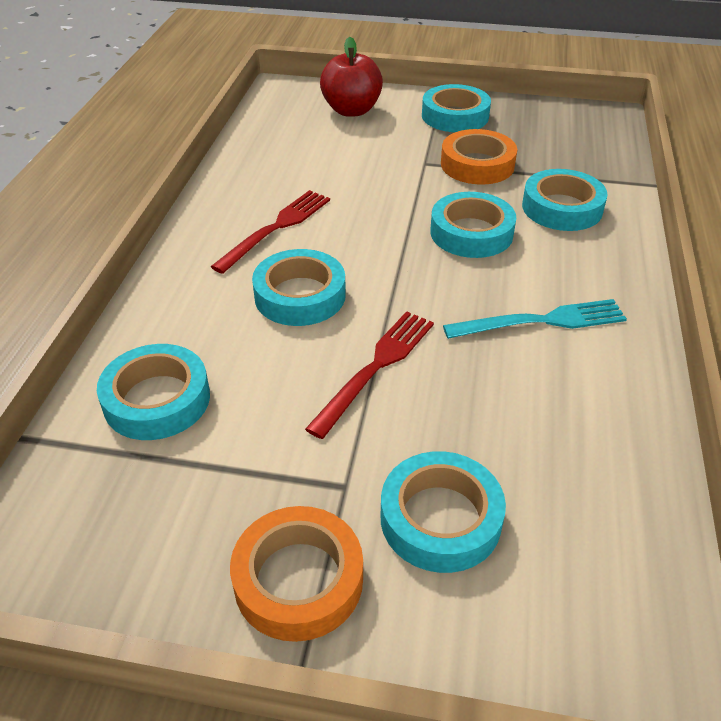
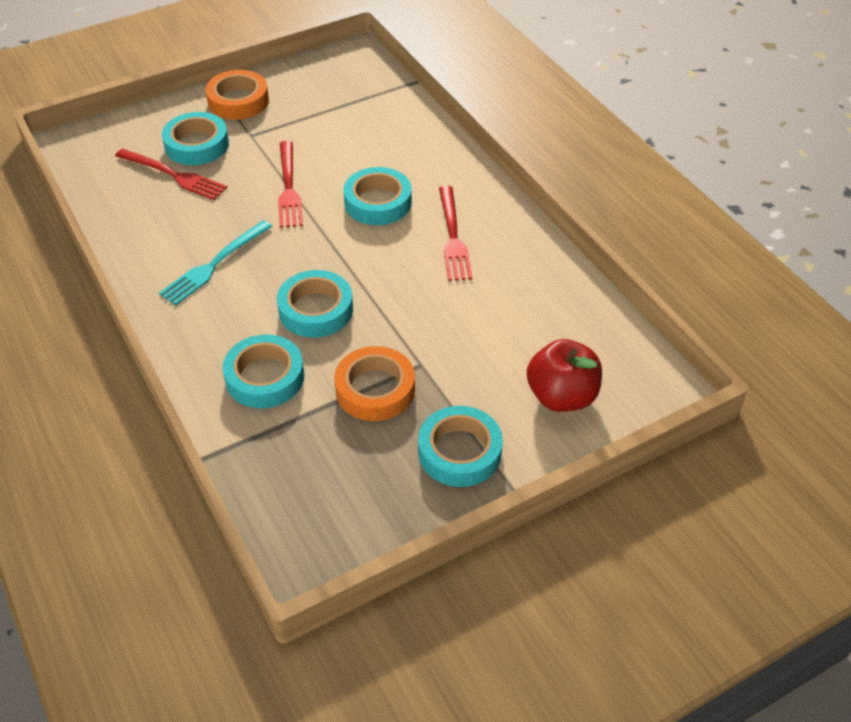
camera: 140 degrees right, 5 degrees up
(157, 399) = (380, 120): turquoise tape -> none
(514, 478) = (174, 175): none -> red fork

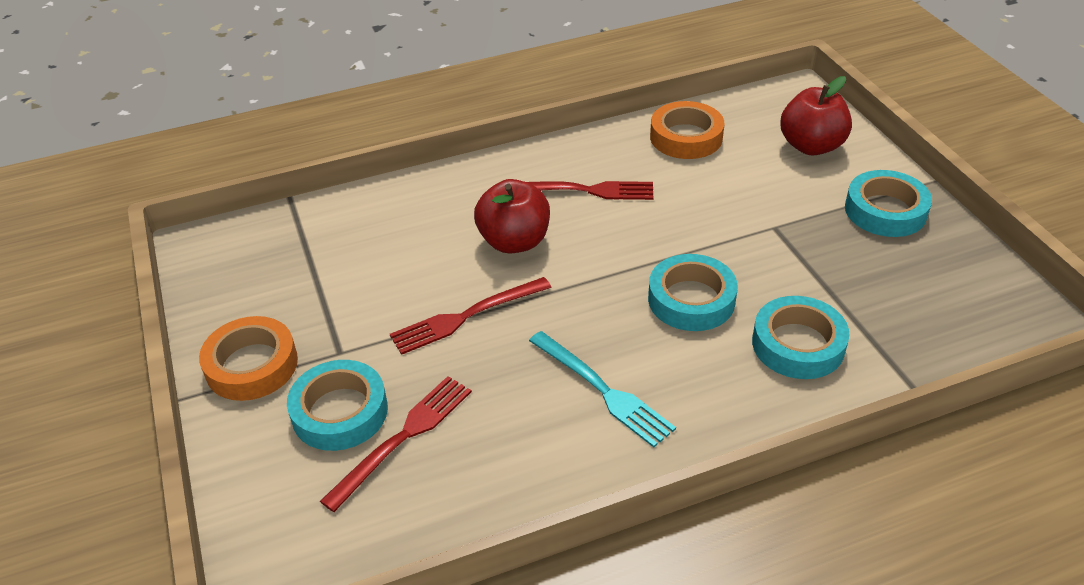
camera: 80 degrees left, 5 degrees down
(289, 188) = (466, 316): red fork -> red fork turned 150 degrees clockwise
(375, 389) = (810, 260): orange tape -> orange tape (686, 137)
(378, 202) = (514, 241): turquoise tape -> red apple

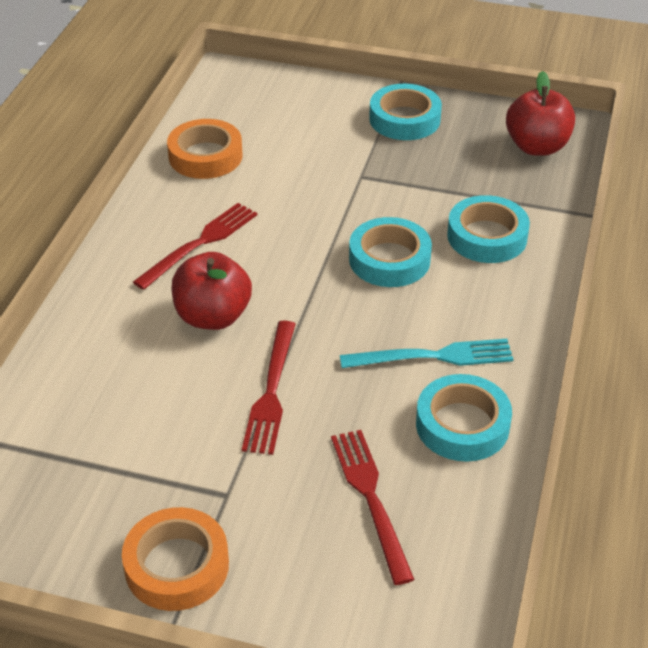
camera: 55 degrees left, 0 degrees up
(340, 412) = (301, 527): turquoise tape -> turquoise tape (462, 425)
(811, 146) = (297, 106): red apple -> red apple (537, 147)

